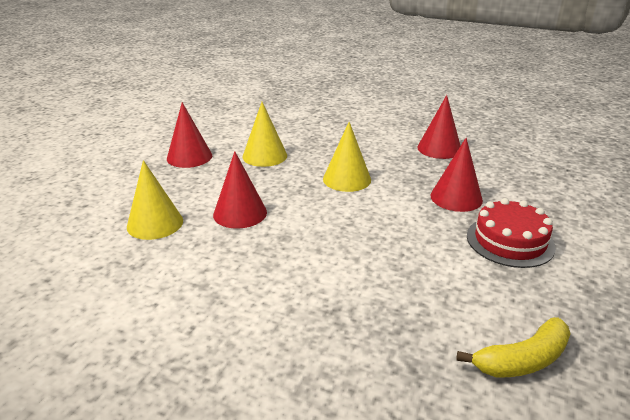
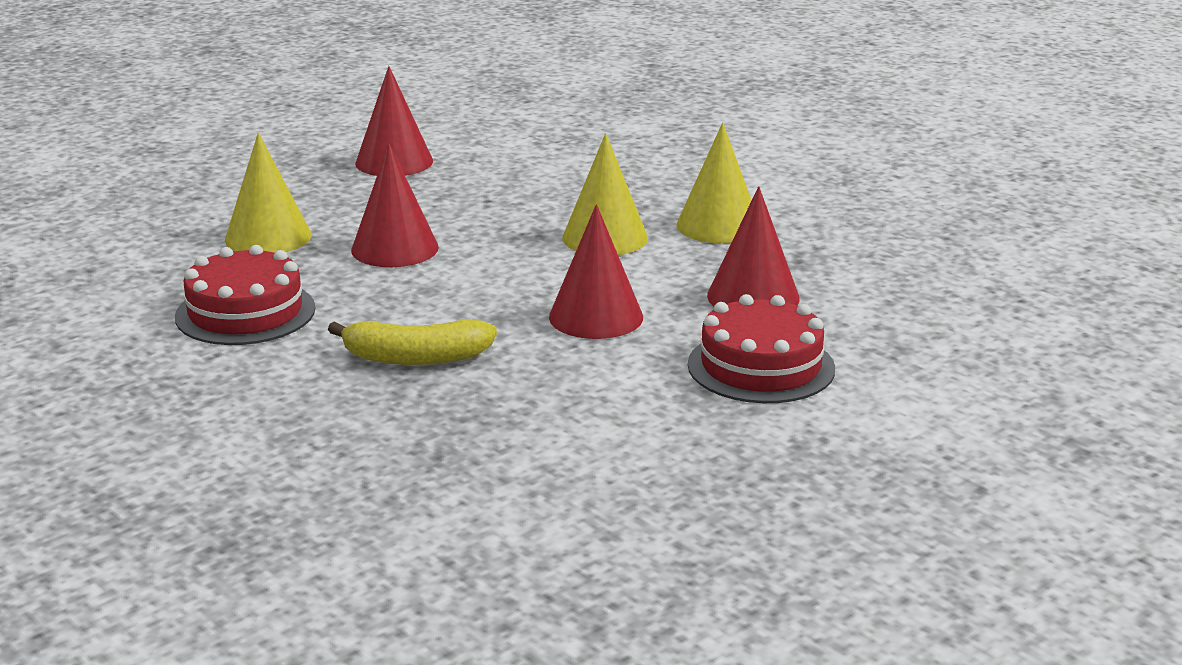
camera: 25 degrees right, 5 degrees down
(186, 286) = (245, 312): none -> red cake
(264, 156) = (511, 181): yellow cone -> yellow cone (718, 225)
(439, 148) = (823, 225): red cone -> red cone (596, 317)
(522, 360) = (589, 483): yellow banana -> yellow banana (415, 358)

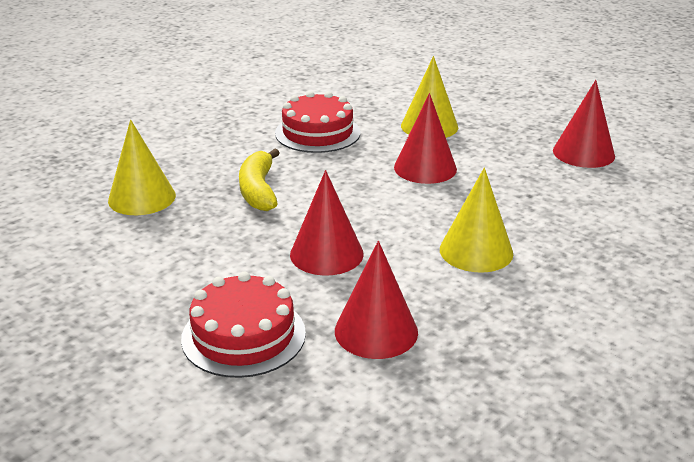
camera: 85 degrees right, 5 degrees up
(718, 225) = (527, 310): yellow cone -> yellow cone (142, 198)

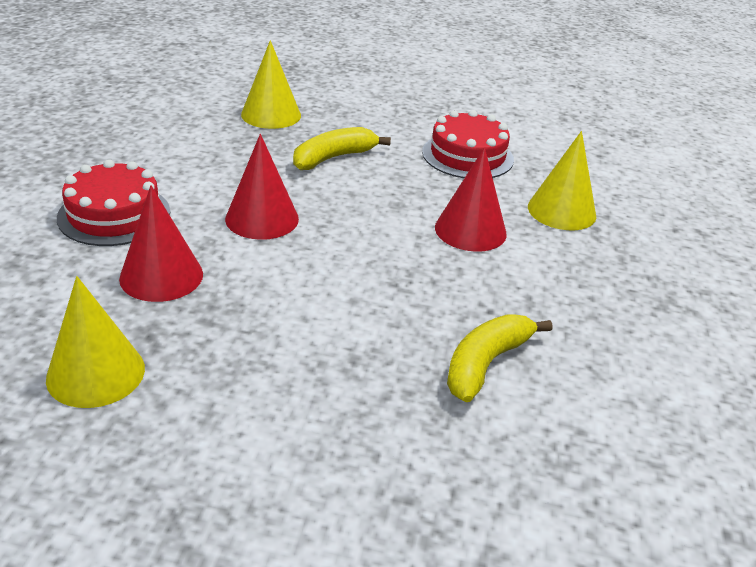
camera: 55 degrees right, 5 degrees up
(476, 251) = (340, 300): yellow cone -> yellow cone (96, 373)
(583, 153) = (637, 330): red cone -> none
(588, 217) = (486, 364): none -> yellow banana

